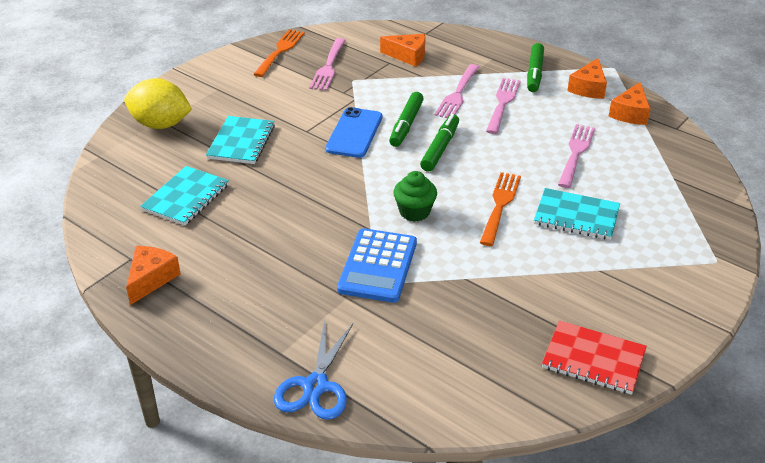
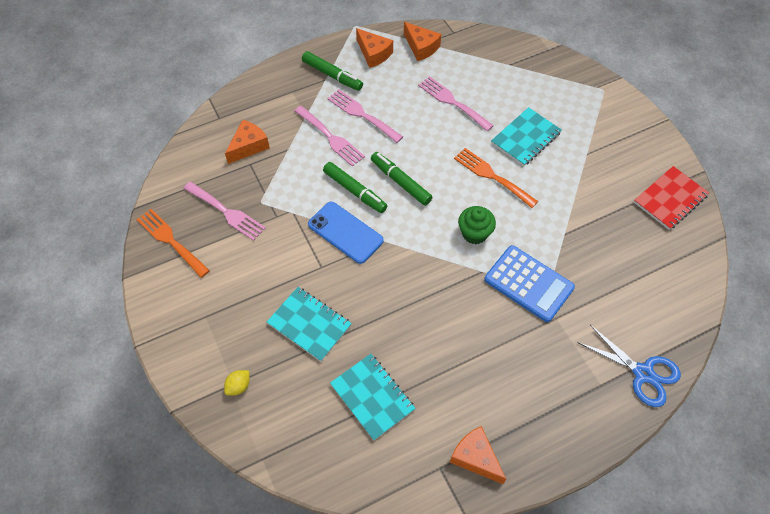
camera: 65 degrees left, 20 degrees up
(161, 124) = (239, 386): yellow lemon -> yellow lemon, size x0.42

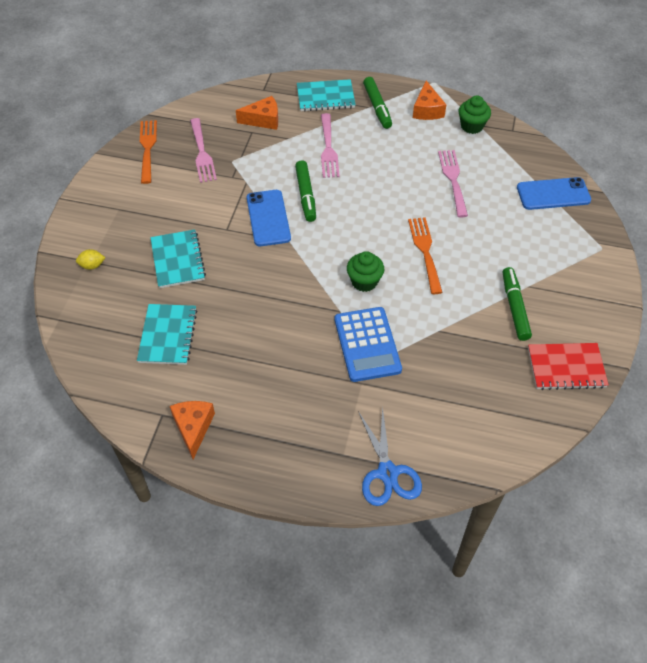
camera: 40 degrees right, 5 degrees down
(362, 114) = (369, 147): pink fork -> none
(400, 182) = (347, 210): green marker -> green marker (514, 307)
(421, 47) = (472, 126): orange cheese -> green cupcake
(525, 138) = (486, 242): turquoise notebook -> turquoise notebook (325, 97)
(532, 68) = (553, 194): none -> blue phone

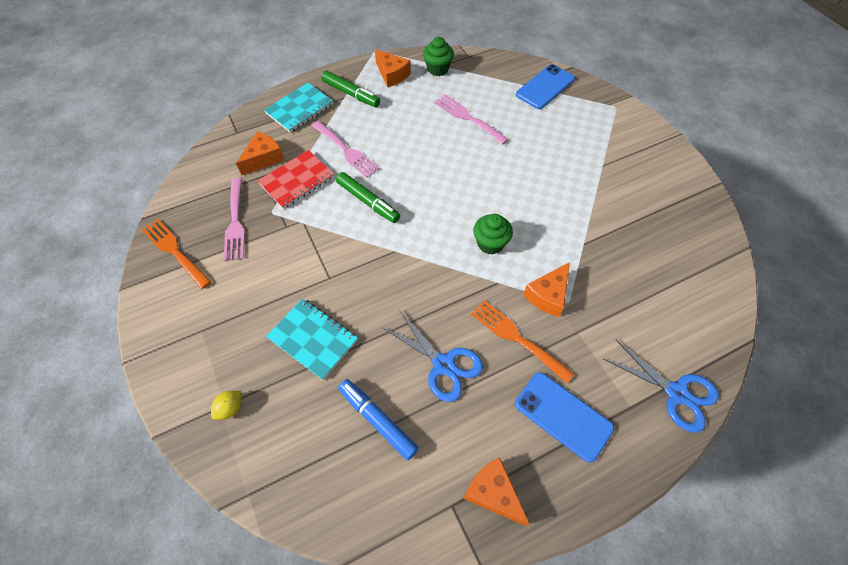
camera: 40 degrees left, 5 degrees up
(168, 335) = (378, 420): turquoise notebook -> blue marker
(202, 153) = (235, 222): pink fork -> pink fork turned 45 degrees clockwise
(243, 334) = (443, 364): none -> blue scissors
(268, 218) = (356, 242): blue phone -> blue phone (563, 416)
(367, 344) = (548, 295): blue calculator -> orange cheese
(425, 251) = (507, 187): orange fork -> orange fork (516, 338)
(514, 307) = (612, 188): green marker -> none
(566, 367) = (690, 209): red notebook -> red notebook (297, 181)

